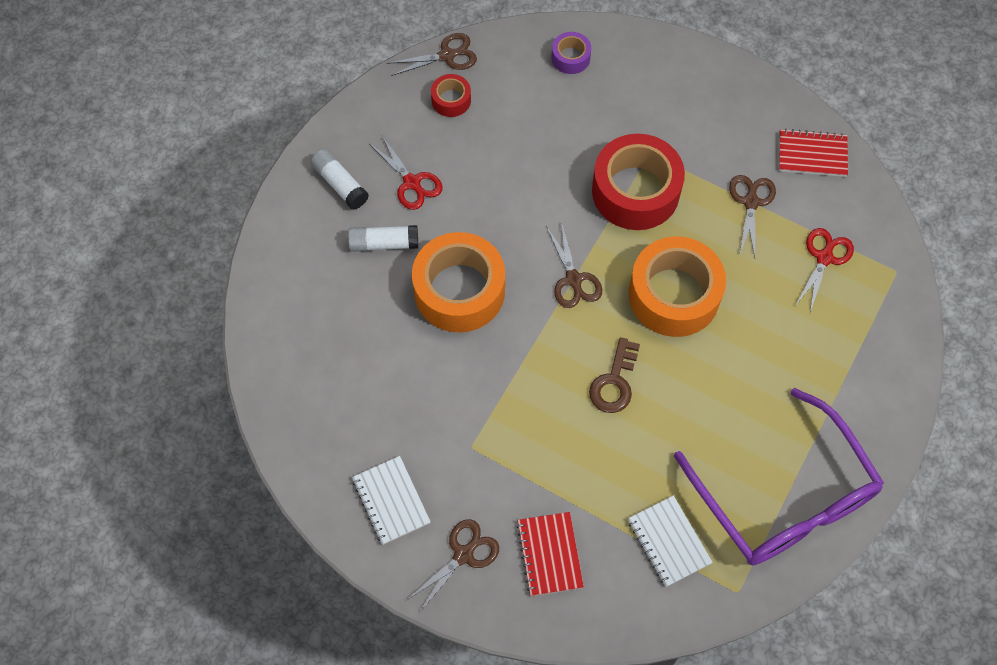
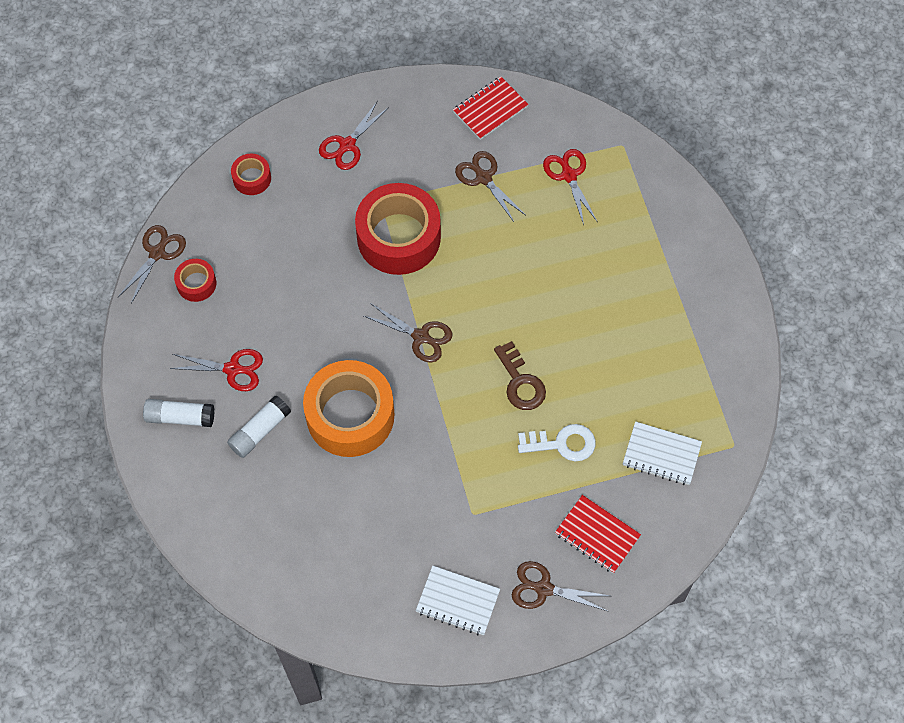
camera: 45 degrees left, 0 degrees up
(464, 554) = (543, 588): brown scissors -> brown scissors turned 75 degrees counterclockwise
(570, 58) = (252, 178): purple tape -> red tape
(597, 458) = (562, 443): none -> white key
(667, 91) = (347, 145): none -> red scissors
(674, 295) = (498, 287): orange tape -> none
(784, 497) = (701, 358): purple glasses -> none

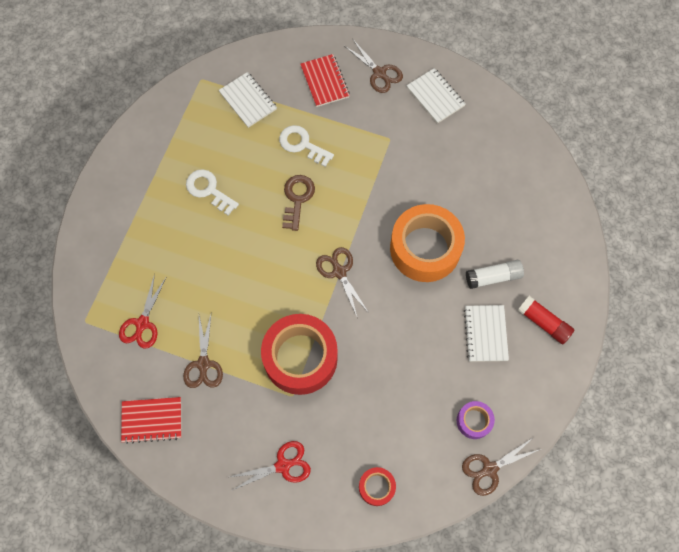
camera: 145 degrees left, 5 degrees up
(180, 417) = (543, 322): white glue stick -> red glue stick
(196, 284) = (474, 421): red tape -> purple tape
(233, 369) = (485, 334): red scissors -> white notebook
(617, 332) = (208, 190): none -> white key

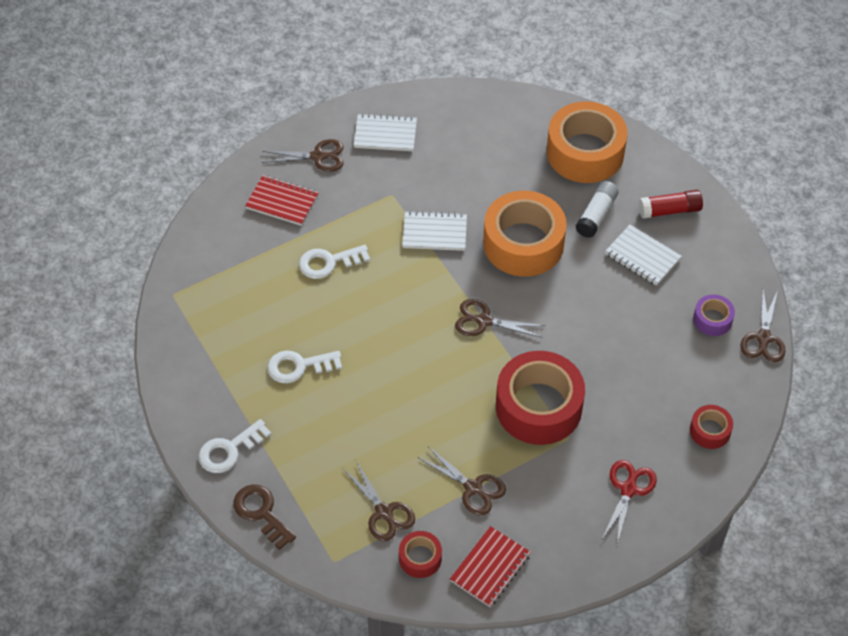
camera: 50 degrees left, 15 degrees down
(116, 200) = (229, 450): none -> white key
(126, 371) = (420, 558): none -> red tape
(142, 324) = (384, 513): red scissors -> brown scissors
(248, 101) = (238, 273): white notebook -> white notebook (434, 232)
(297, 198) = (379, 303): brown key -> brown key (261, 513)
(541, 229) = (585, 152): none -> orange tape

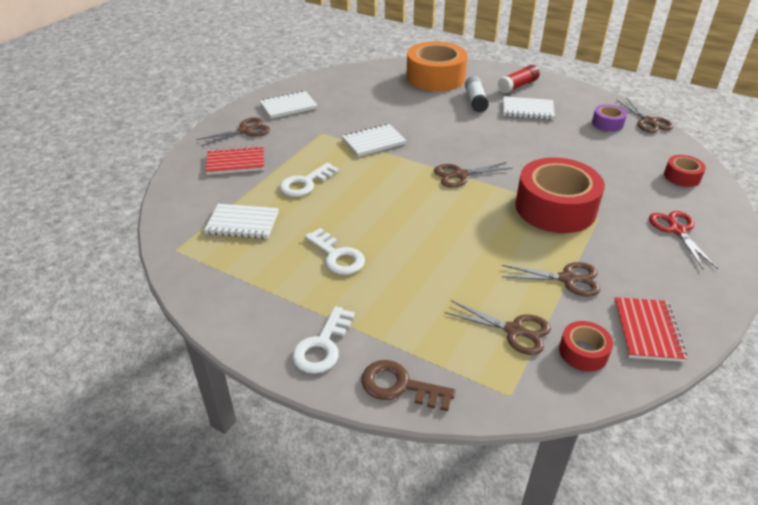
camera: 30 degrees left, 15 degrees down
(243, 288) = (242, 223): none -> white notebook
(299, 366) = (337, 256): white key -> white key turned 90 degrees counterclockwise
(523, 243) = (443, 128): orange tape -> none

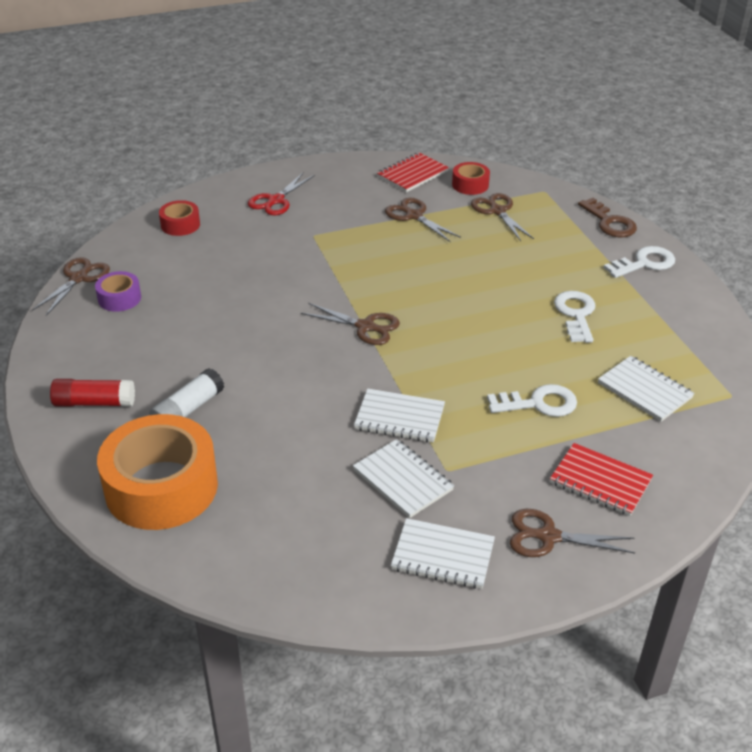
camera: 140 degrees left, 0 degrees up
(527, 110) = (158, 361): white notebook -> white notebook (403, 480)
(555, 208) = (333, 257): red tape -> none

